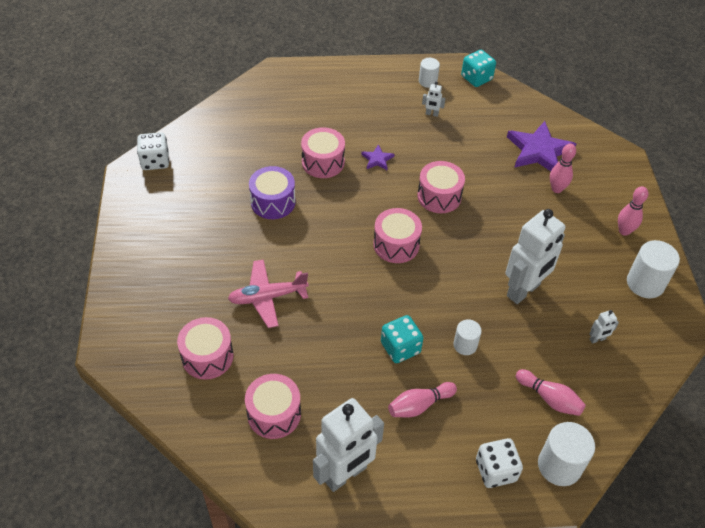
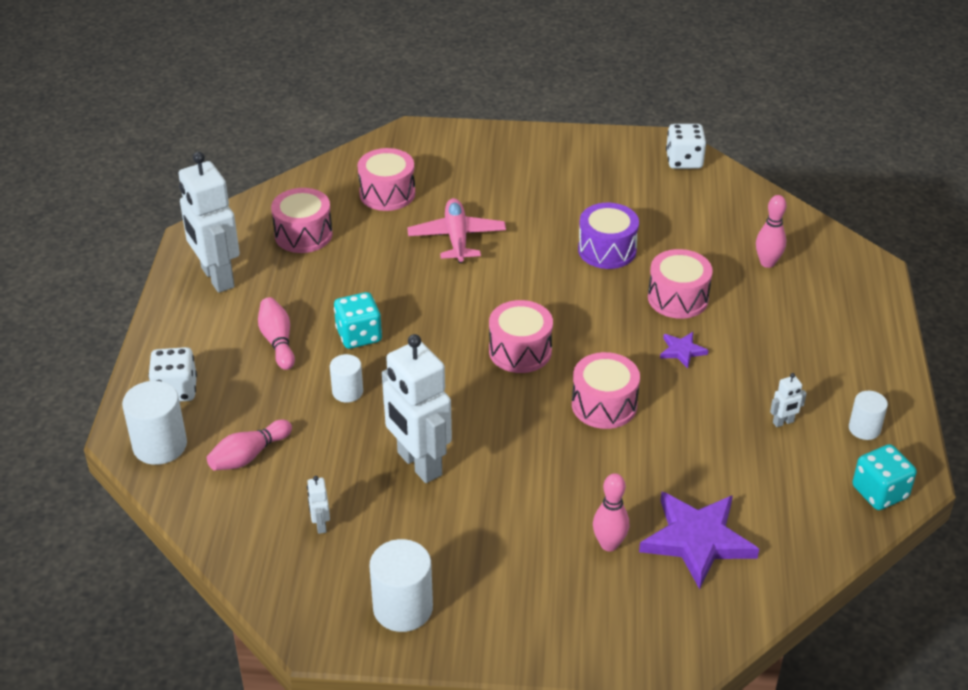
camera: 100 degrees right, 10 degrees down
(432, 114) = (783, 422): white robot -> white robot turned 135 degrees counterclockwise
(624, 231) = (510, 610): pink bowling pin -> pink bowling pin (767, 263)

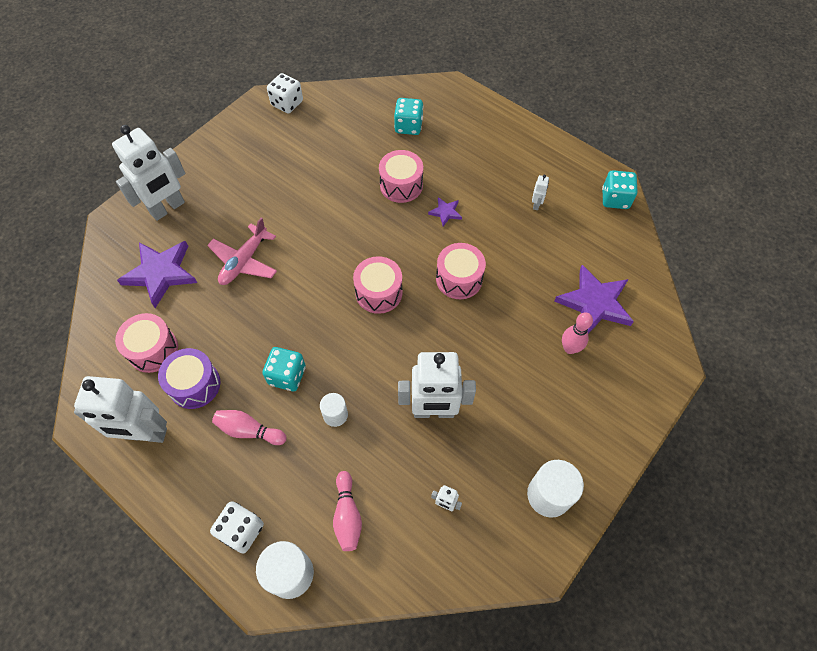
camera: 55 degrees left, 20 degrees up
(387, 193) = (161, 273): pink drum -> purple star
(457, 238) = (244, 261): pink plane -> pink plane turned 90 degrees counterclockwise
(462, 157) = (168, 208): none -> white robot
(607, 250) = (329, 191): purple drum -> purple drum (194, 385)
(767, 263) = (408, 126): pink bowling pin -> turquoise dice
(864, 429) = (566, 174): white cylinder -> none

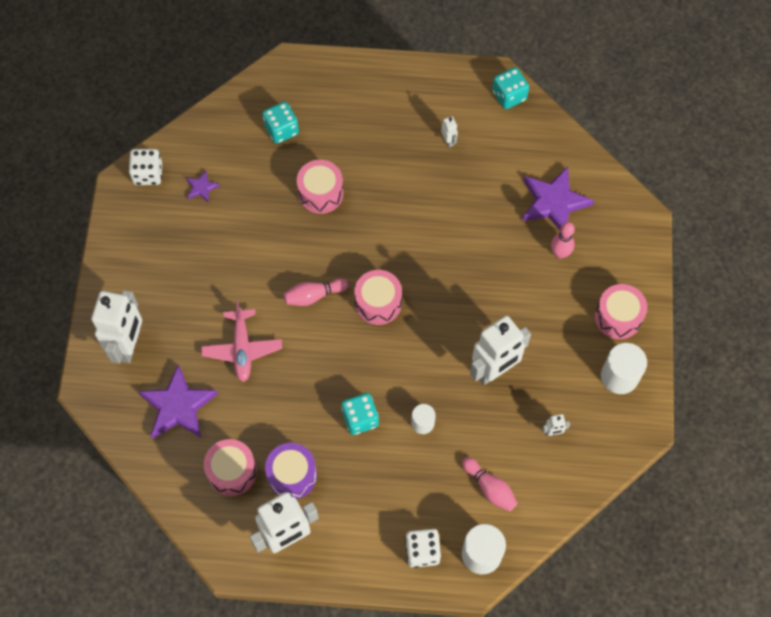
camera: 35 degrees left, 5 degrees up
(249, 431) = (366, 479): pink bowling pin -> pink bowling pin (314, 295)
(445, 212) = (378, 195): purple star -> purple star (201, 187)
(459, 279) = (434, 249): pink drum -> pink drum (618, 317)

